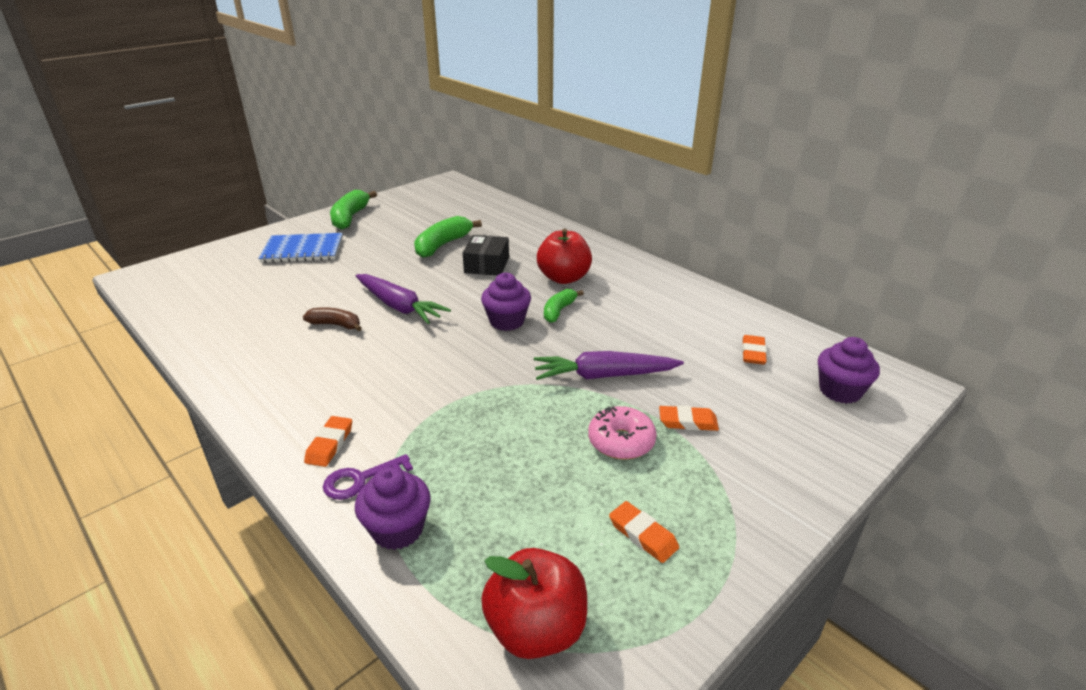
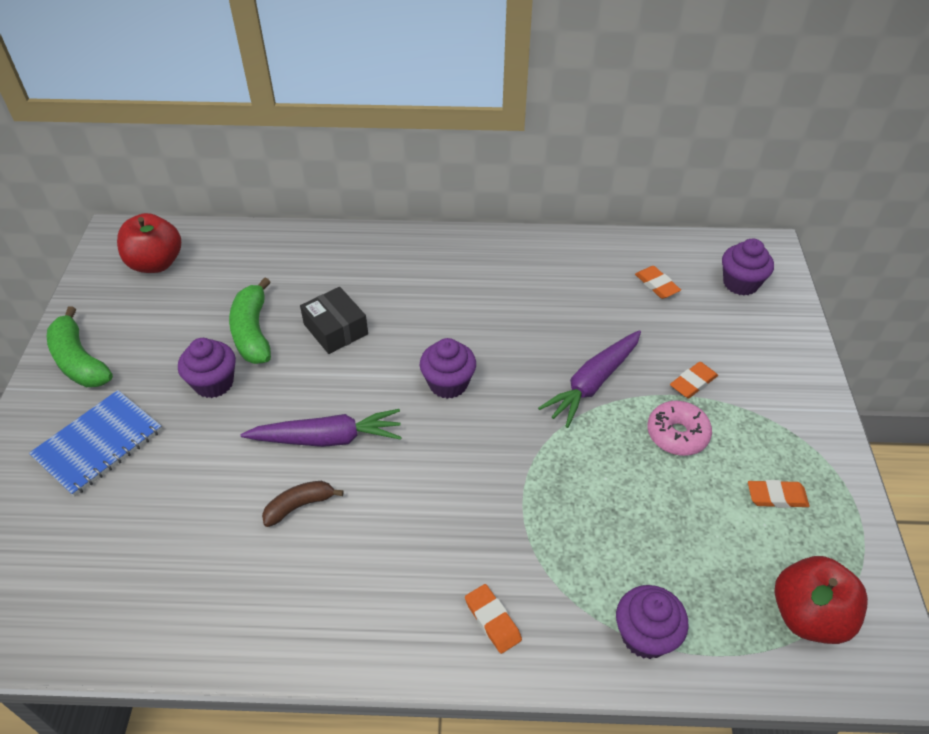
camera: 45 degrees left, 15 degrees up
(360, 480) = (563, 625): purple key -> none
(388, 255) = (214, 383): none -> purple cupcake
(559, 311) = (473, 341): green banana -> none
(564, 278) = (427, 299): red apple -> red apple (156, 263)

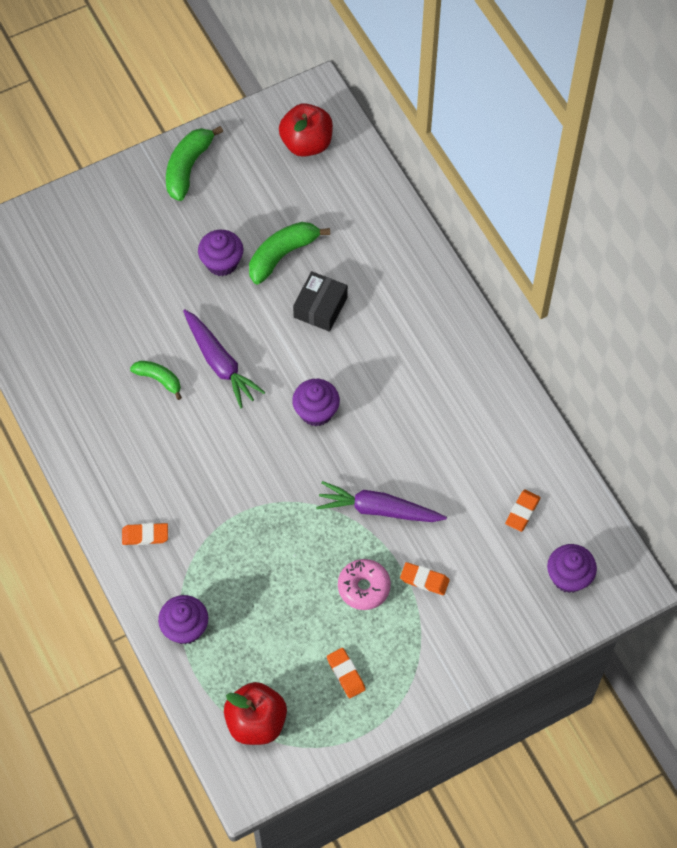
camera: 60 degrees right, 15 degrees up
(98, 444) = (133, 231): blue notebook -> none
(299, 506) = (159, 379): brown banana -> green banana
(492, 620) = (145, 535): orange eraser -> orange eraser turned 60 degrees clockwise

